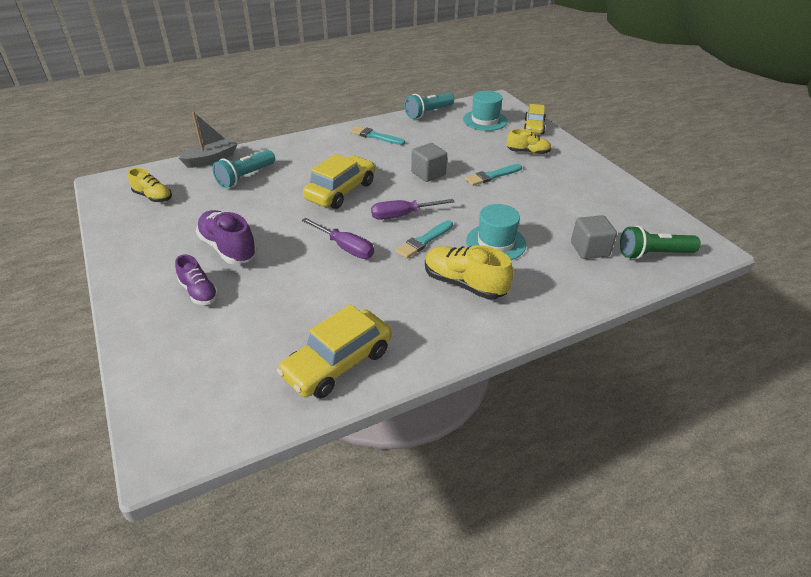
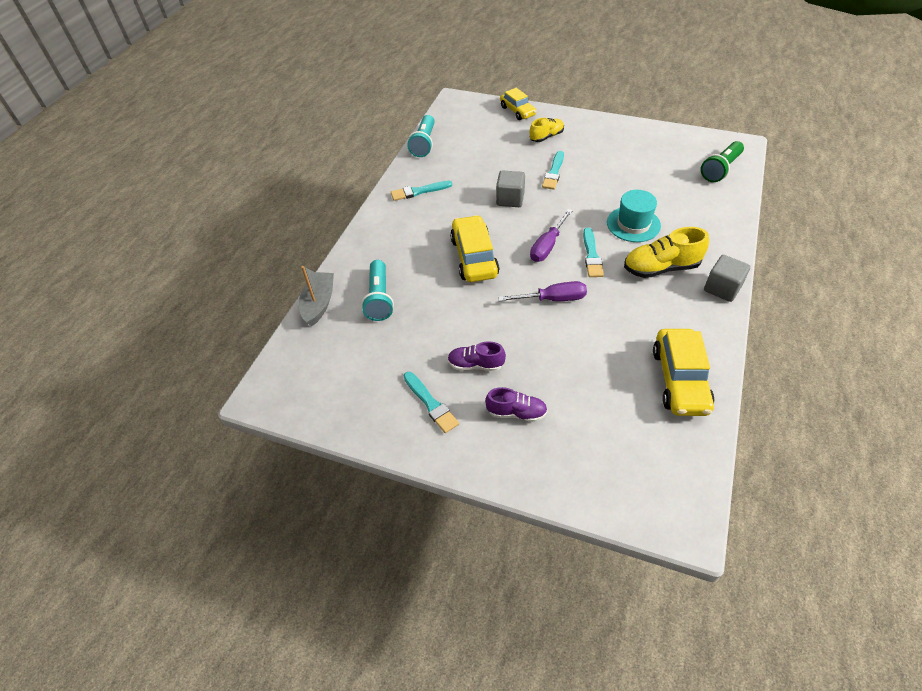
camera: 40 degrees left, 10 degrees up
(153, 197) = (333, 373): yellow shoe -> none
(166, 249) = (431, 404): none -> turquoise brush
(228, 248) = (475, 364): purple shoe -> purple shoe, size x0.64
(485, 120) = (476, 125): turquoise hat -> none
(589, 249) = (687, 190): grey cube -> grey cube (722, 288)

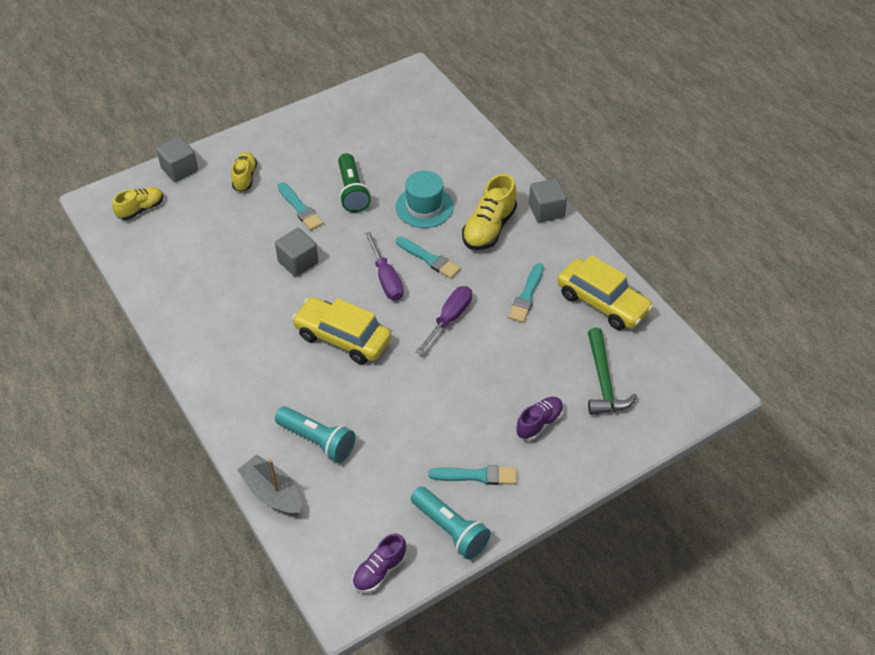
camera: 55 degrees left, 0 degrees up
(419, 191) = (204, 321): turquoise brush -> turquoise brush (526, 296)
(424, 143) = (135, 271): turquoise flashlight -> turquoise flashlight (450, 529)
(470, 117) = (141, 209): none -> yellow shoe
(475, 364) = (466, 418): purple shoe -> purple shoe (379, 571)
(517, 111) = (179, 169): yellow car -> grey cube
(602, 430) = (603, 381): none -> green hammer
(720, 169) = (425, 107): green flashlight -> green flashlight (352, 191)

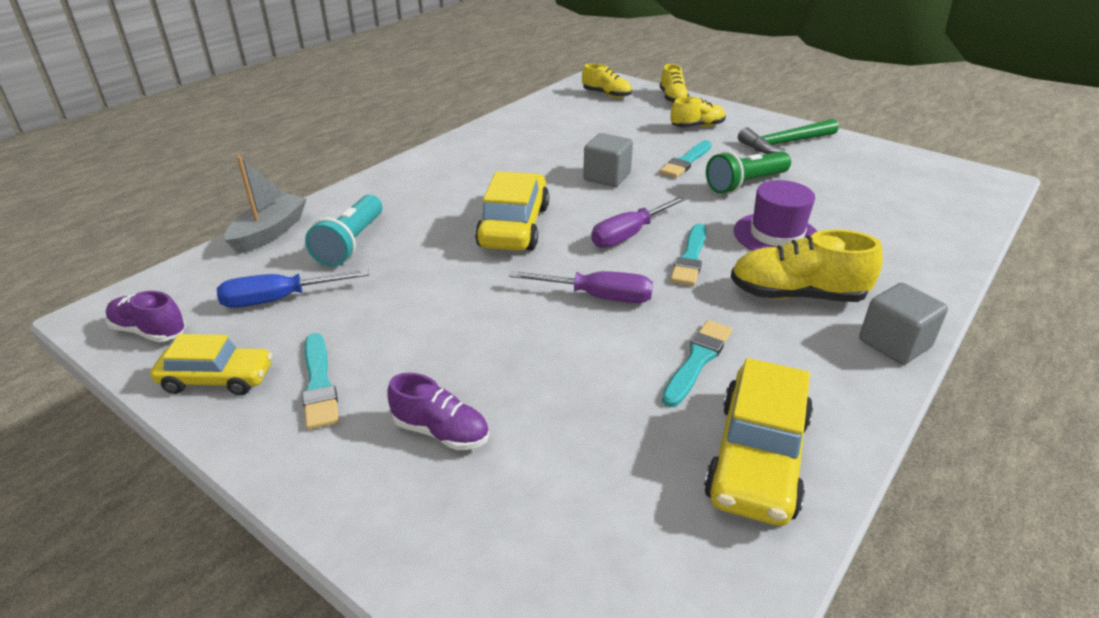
camera: 70 degrees right, 15 degrees down
(179, 169) = (672, 98): grey cube -> yellow shoe
(374, 491) = (279, 299): none -> blue screwdriver
(424, 207) = (776, 235): turquoise hat -> purple hat
(450, 529) = (217, 379): turquoise flashlight -> yellow car
(526, 296) = (697, 360): turquoise brush -> turquoise brush turned 120 degrees clockwise
(603, 381) = (571, 500): green hammer -> green hammer (785, 143)

